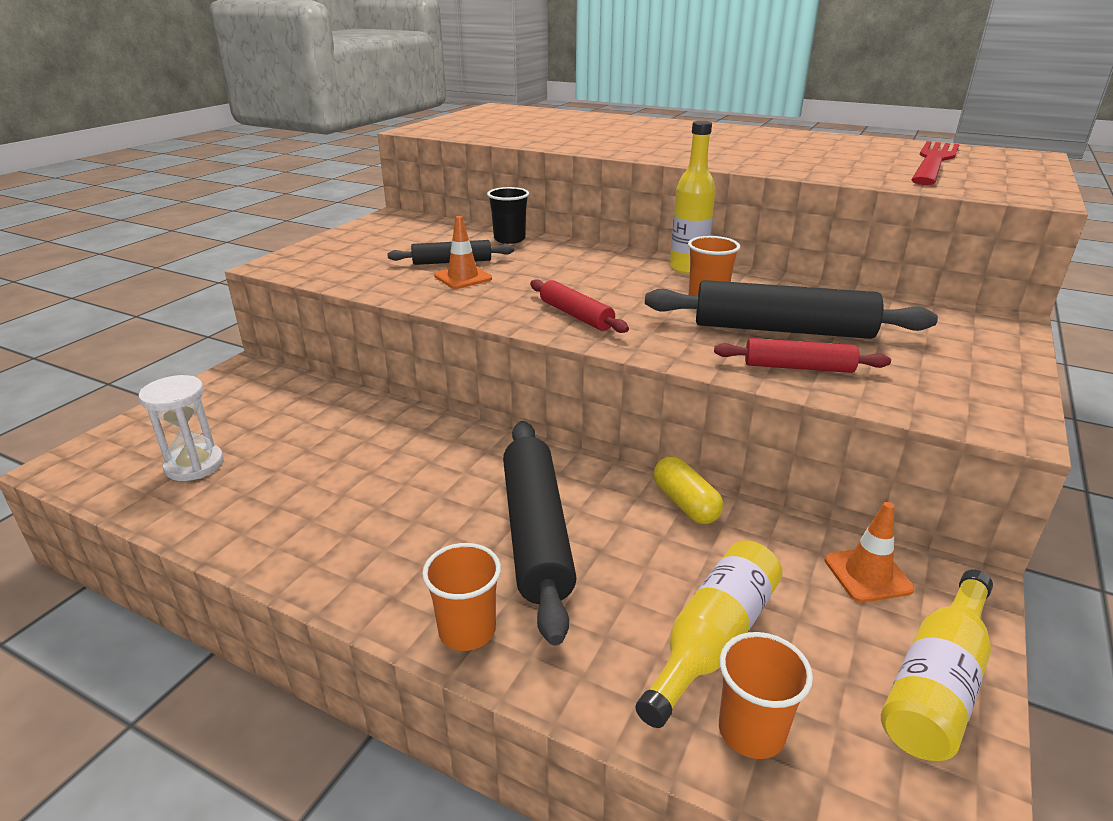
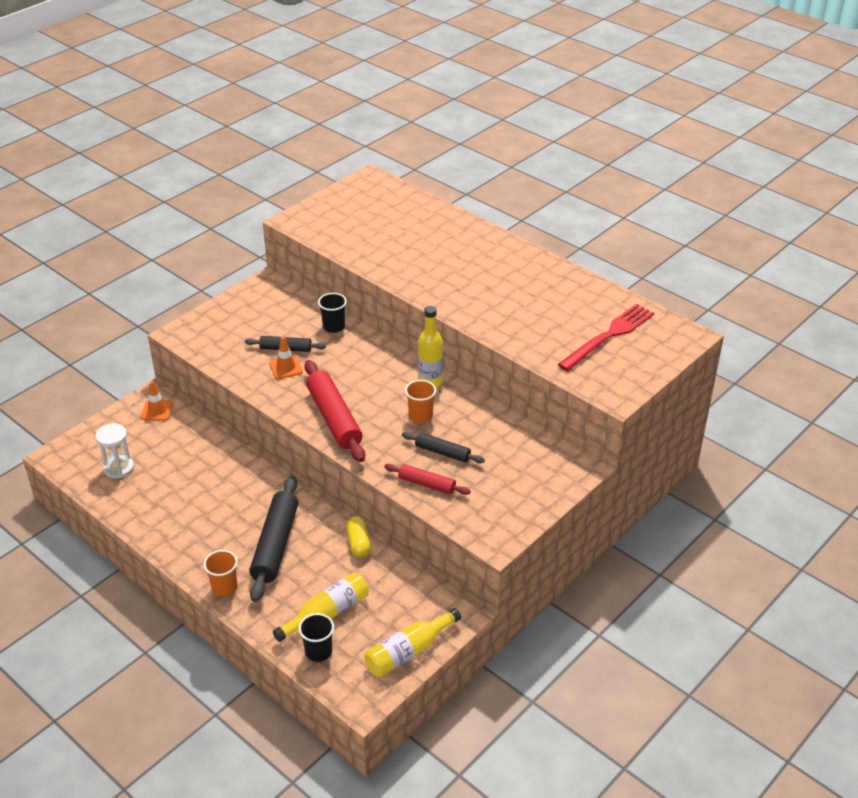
camera: 15 degrees right, 10 degrees up
(576, 315) = (334, 418): red rolling pin -> red rolling pin, size x1.81
(751, 731) = (318, 652): orange cup -> black cup
(782, 329) = (442, 452): black rolling pin -> black rolling pin, size x0.55
(867, 574) = (420, 599): orange traffic cone -> orange traffic cone (157, 410)

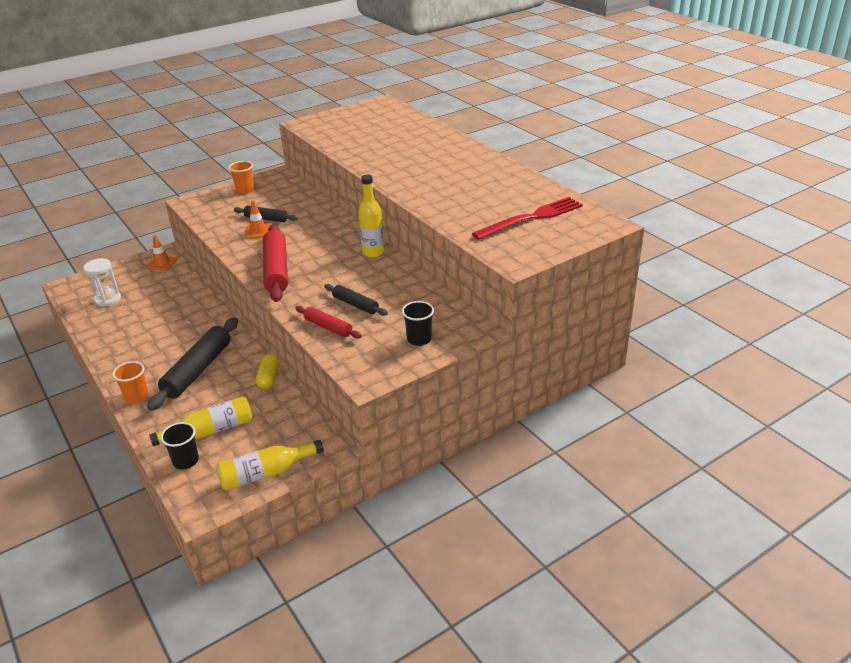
camera: 15 degrees right, 5 degrees down
(333, 327) = (314, 207): black cup -> black cup (419, 339)
(420, 416) = (351, 276): orange cup -> orange cup (245, 190)

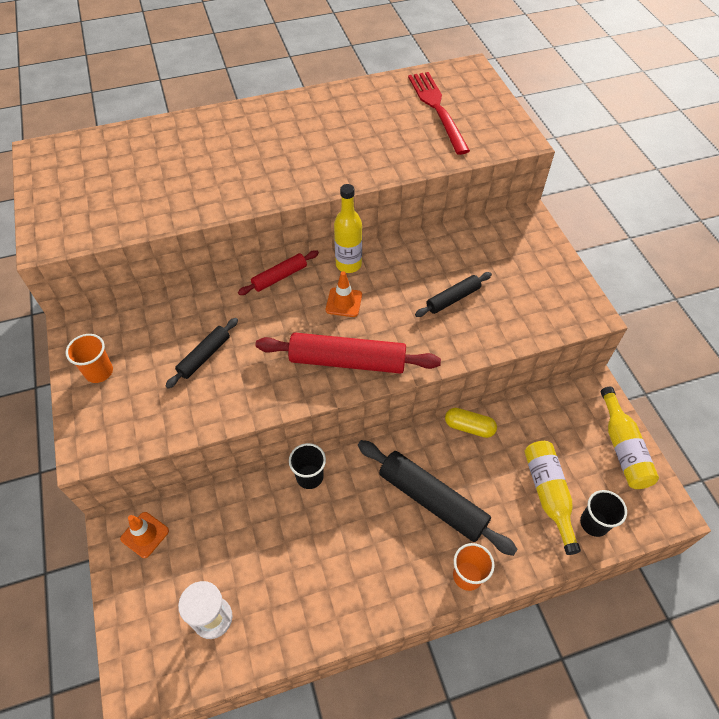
camera: 75 degrees left, 20 degrees up
(258, 231) = (236, 369): orange traffic cone -> orange traffic cone (344, 302)
(328, 327) = (489, 329): red rolling pin -> red rolling pin (280, 277)
(419, 339) = (531, 261): black cup -> black cup (309, 476)

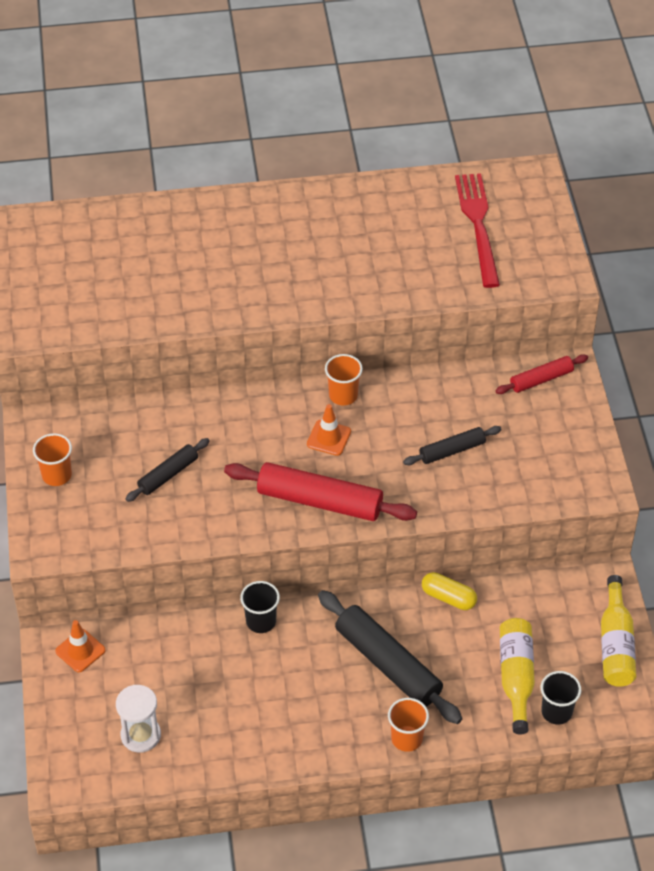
camera: 10 degrees right, 5 degrees down
(280, 277) = (262, 399): red rolling pin -> red rolling pin (541, 379)
(348, 264) = (343, 395): yellow bottle -> orange cup

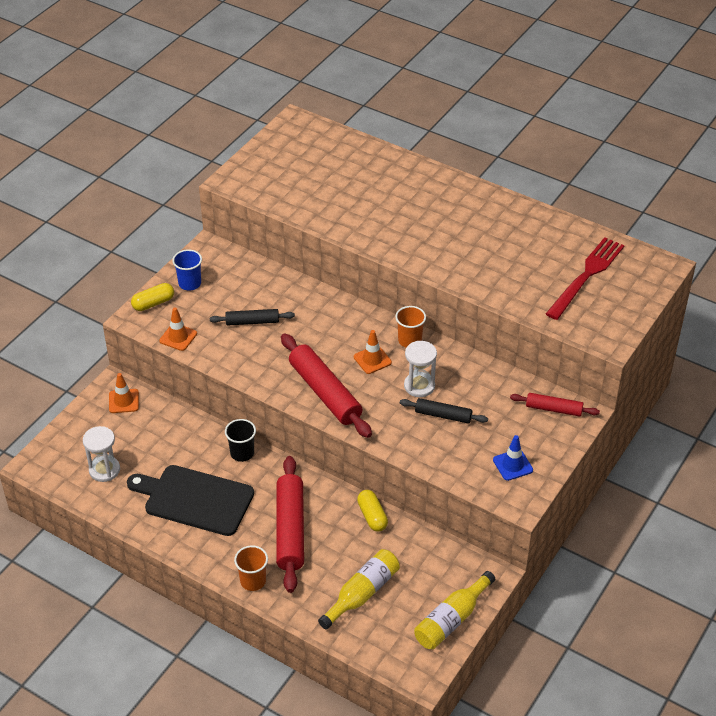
camera: 40 degrees right, 5 degrees down
(41, 521) = (153, 303): none -> yellow capsule
(57, 475) = (190, 283): orange cup -> blue cup
(109, 540) = (178, 337): none -> orange traffic cone
(265, 700) = (195, 499): none -> black cutting board
(388, 664) = (290, 530): black rolling pin -> red rolling pin
(400, 435) = (419, 386): none -> white hourglass
(556, 712) = (365, 633): black cup -> none
(561, 457) = (512, 465): none -> blue traffic cone

